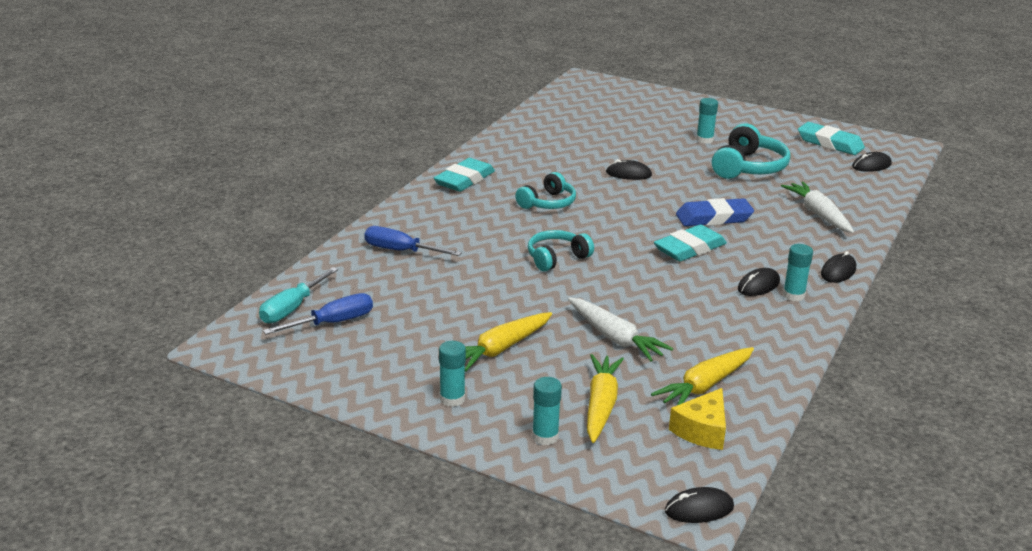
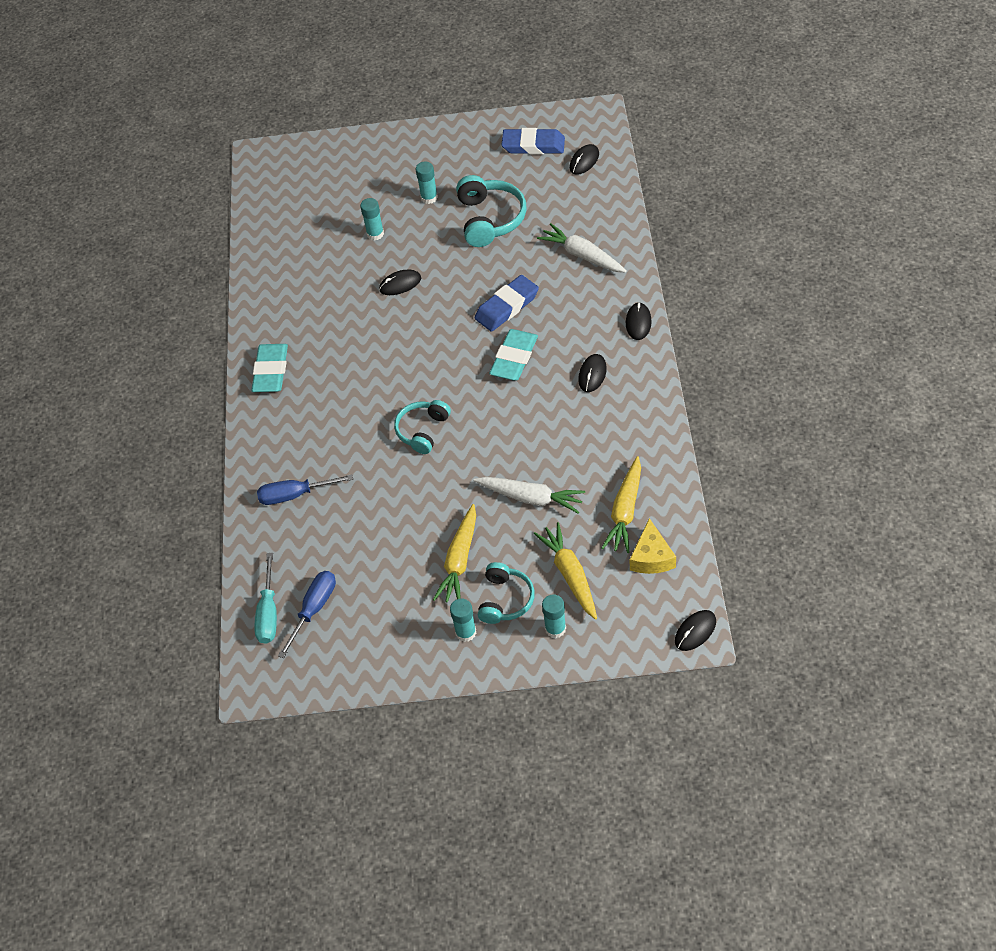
camera: 25 degrees left, 25 degrees up
(548, 203) = (364, 363): turquoise headphones -> turquoise headphones (505, 600)
(793, 295) = (624, 371): turquoise glue stick -> turquoise glue stick (375, 234)
(830, 143) = (533, 145): turquoise eraser -> blue eraser

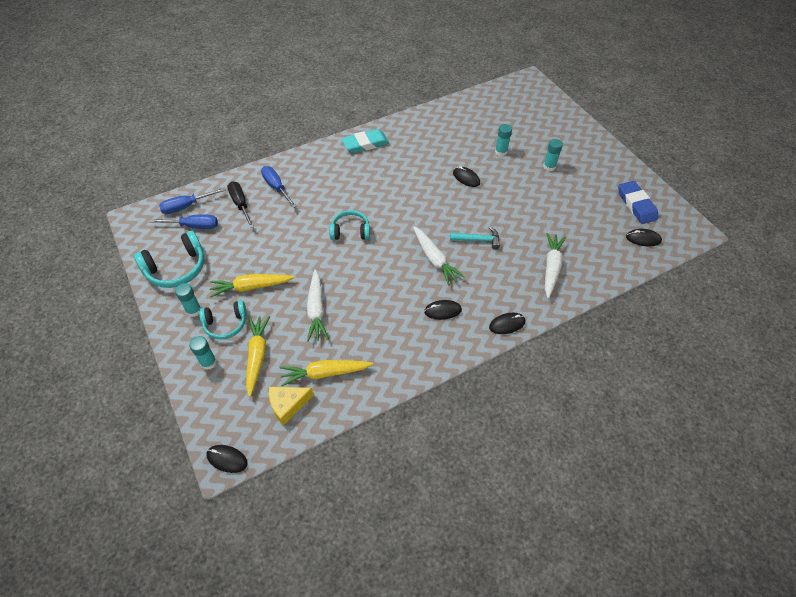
camera: 60 degrees right, 0 degrees up
(268, 613) = (186, 206): turquoise screwdriver -> blue screwdriver
(302, 544) = (240, 204): none -> black screwdriver
(490, 219) = (551, 204): turquoise headphones -> turquoise headphones (176, 268)
(507, 307) = (478, 240): blue eraser -> turquoise hammer
(514, 358) = (434, 259): turquoise eraser -> white carrot
(570, 574) = (257, 356): yellow carrot -> yellow carrot turned 45 degrees counterclockwise

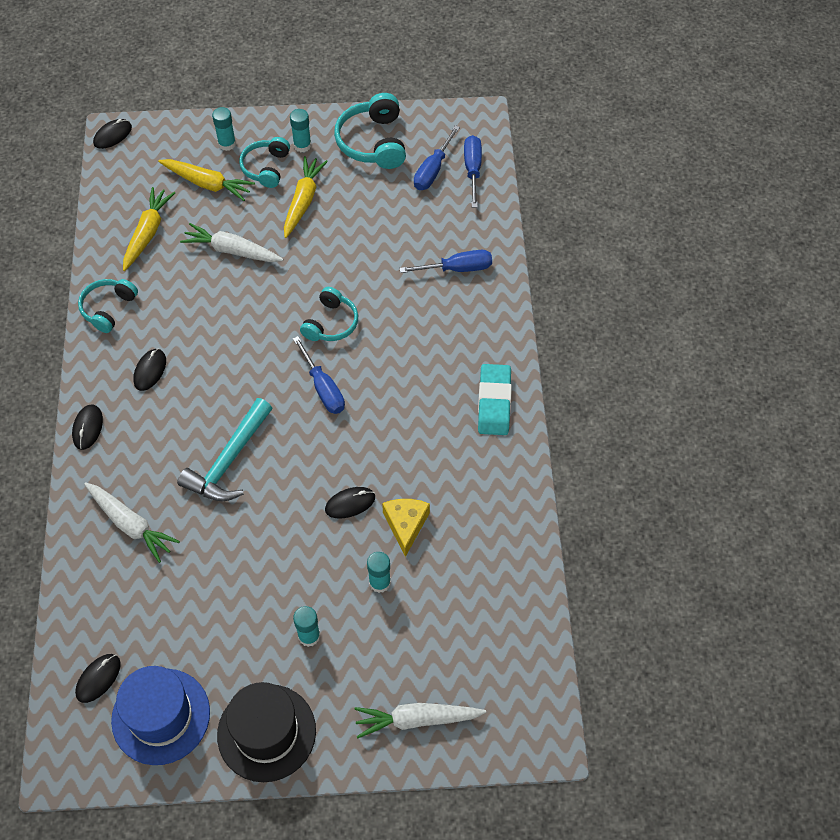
camera: 115 degrees right, 5 degrees up
(240, 204) = (446, 223): black screwdriver -> none
(288, 405) = (134, 193): yellow cheese -> yellow cheese (405, 525)
(400, 216) = (323, 388): none -> blue screwdriver
(407, 363) = (108, 308): none -> turquoise headphones
(434, 259) = (229, 396): white carrot -> white carrot (417, 720)
(478, 240) = (228, 461): turquoise hammer -> turquoise hammer, size x1.62
(607, 163) = (266, 732): none -> black hat
(636, 205) = (161, 716): blue eraser -> blue hat

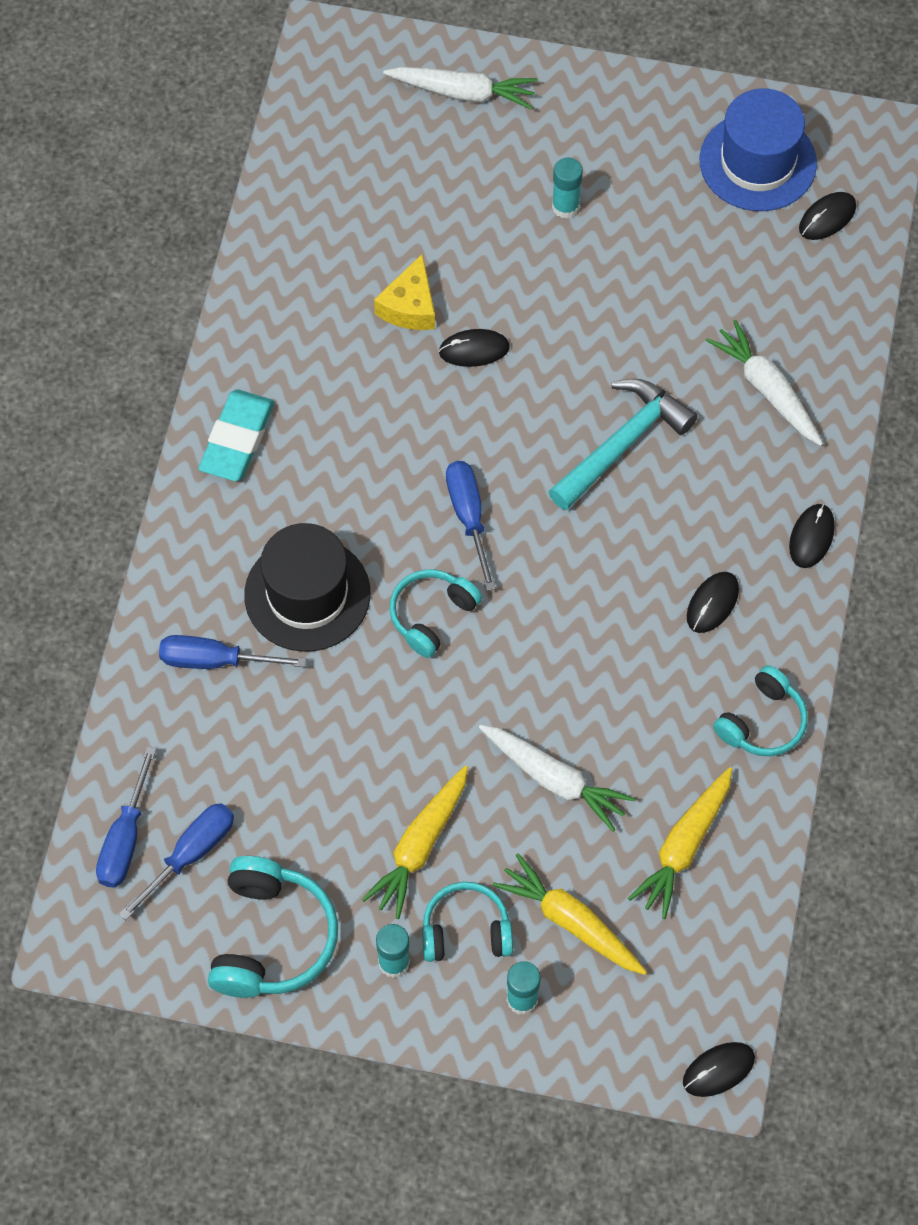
camera: 165 degrees left, 5 degrees up
(266, 167) = (466, 930): turquoise headphones -> turquoise headphones turned 120 degrees counterclockwise
(266, 732) = (638, 118): black hat -> black hat (307, 594)
(379, 582) = (463, 246): turquoise glue stick -> none

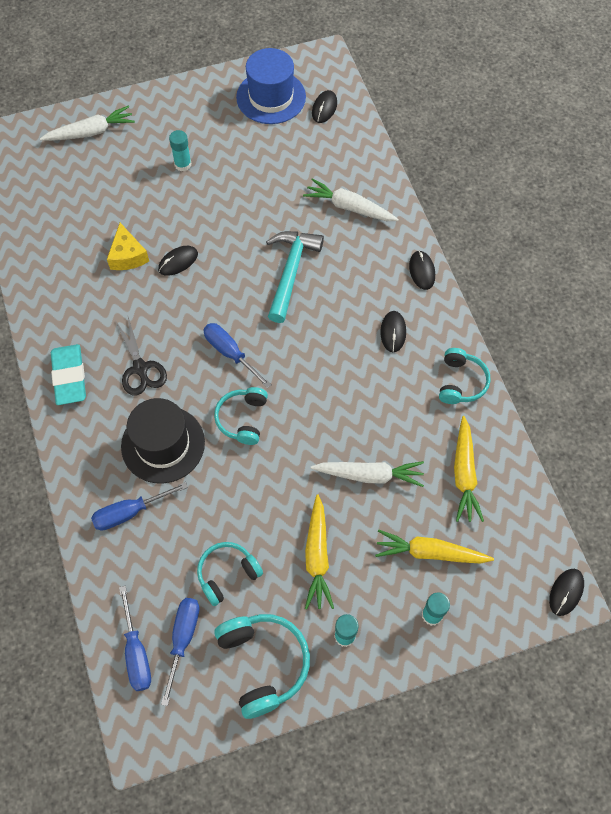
camera: 30 degrees left, 0 degrees up
(336, 475) = (140, 368): none -> black scissors
(466, 930) = (374, 592): turquoise headphones -> turquoise headphones (227, 574)

